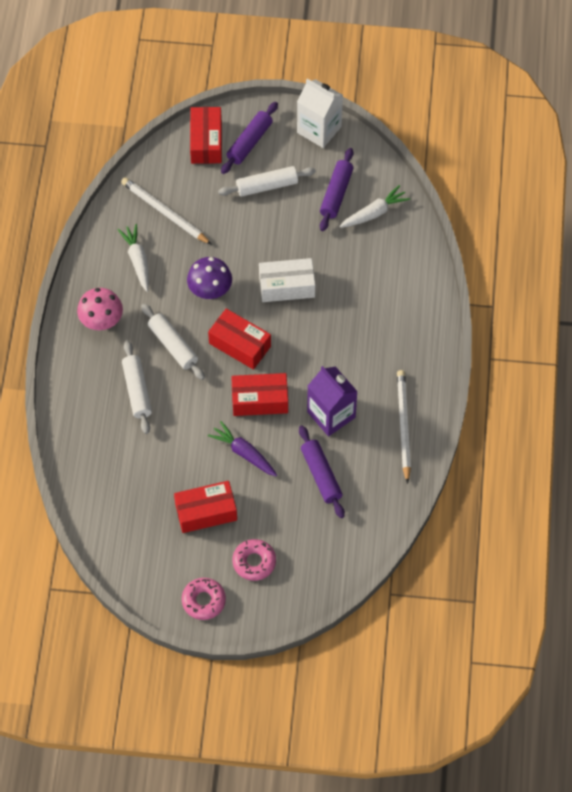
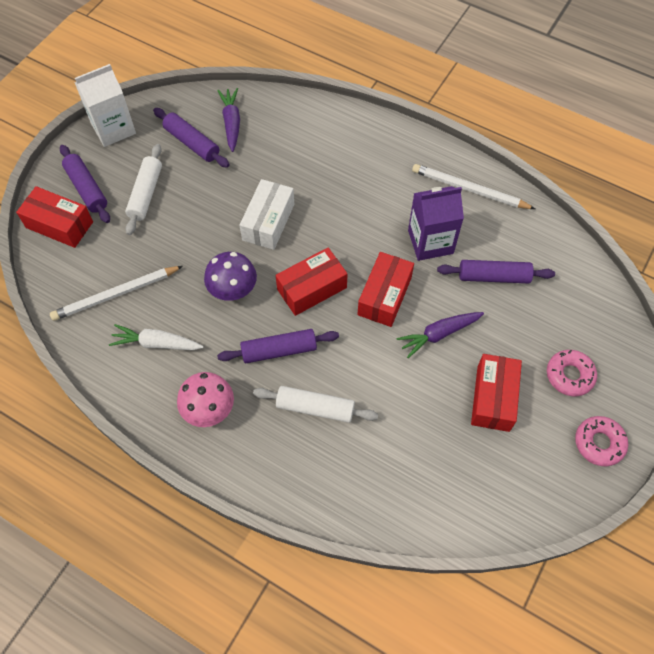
camera: 65 degrees left, 0 degrees up
(173, 345) = (279, 350): white rolling pin -> purple rolling pin
(374, 213) = (231, 123): white carrot -> purple carrot

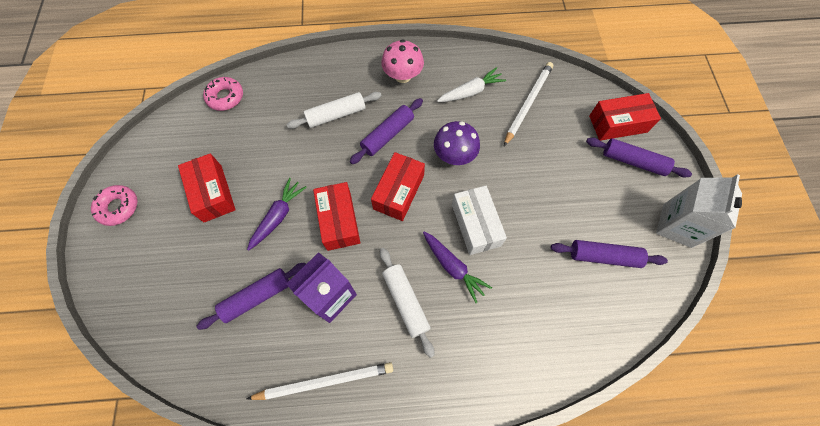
camera: 145 degrees right, 5 degrees up
(146, 194) = (588, 186): white rolling pin -> white rolling pin (406, 302)
(231, 123) = (594, 302): purple carrot -> purple carrot (453, 267)
(569, 375) = (157, 246): pink donut -> pink donut (225, 97)

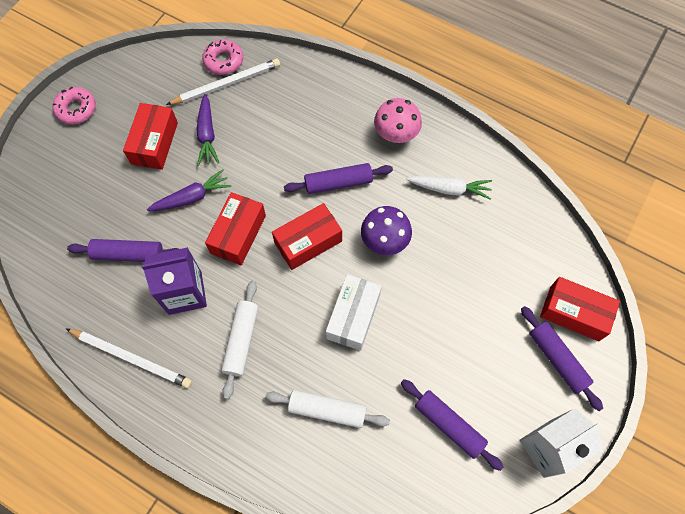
camera: 35 degrees right, 0 degrees up
(336, 115) = (306, 135): white rolling pin -> white rolling pin (327, 410)
(453, 267) = (304, 339): purple carrot -> purple carrot (207, 135)
(527, 103) = (497, 235): white pencil -> white pencil (226, 84)

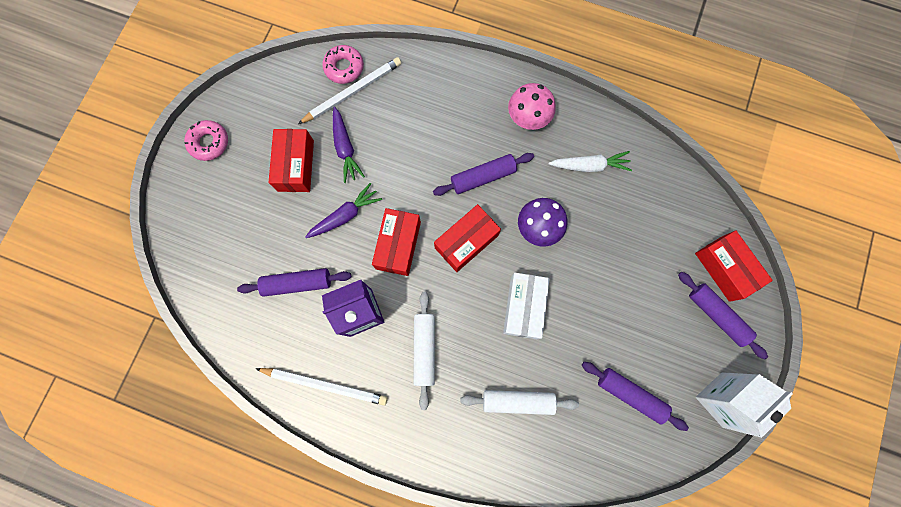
camera: 10 degrees left, 10 degrees up
(574, 313) = (725, 268): red box -> red box turned 45 degrees clockwise

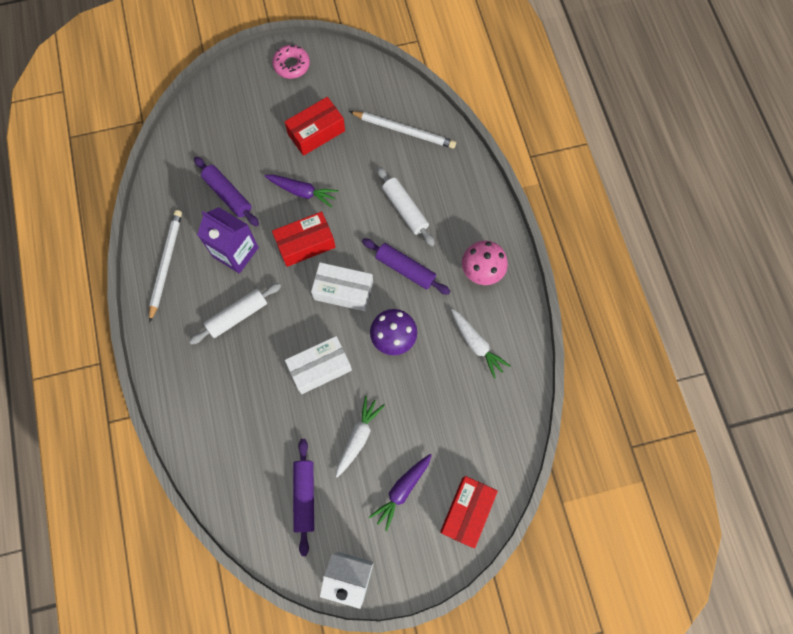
camera: 55 degrees right, 5 degrees down
(325, 385) = (166, 264): white pencil -> white pencil turned 150 degrees counterclockwise
(344, 67) = (419, 112): pink donut -> none
(345, 148) = (355, 156): purple carrot -> purple carrot (402, 490)
(466, 241) = (343, 291): red box -> white box
(517, 401) = (242, 410): white rolling pin -> white rolling pin (405, 209)
(607, 315) = (358, 437): none -> white carrot
(716, 315) = (420, 529): purple rolling pin -> none

